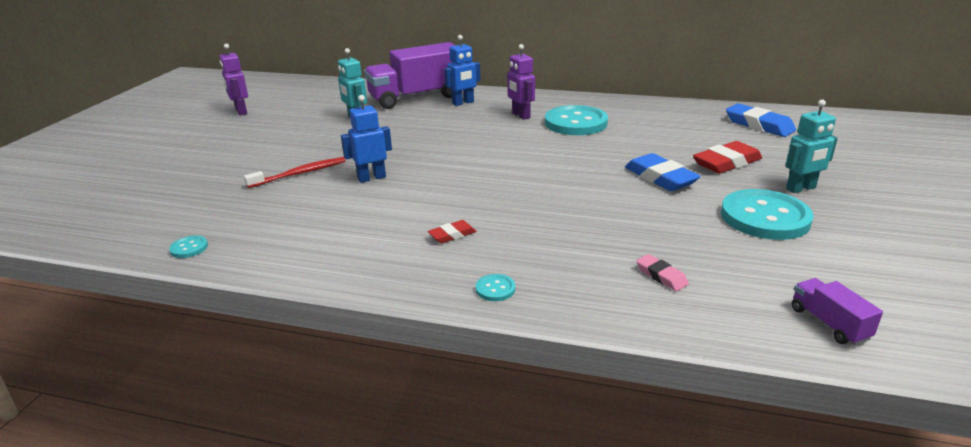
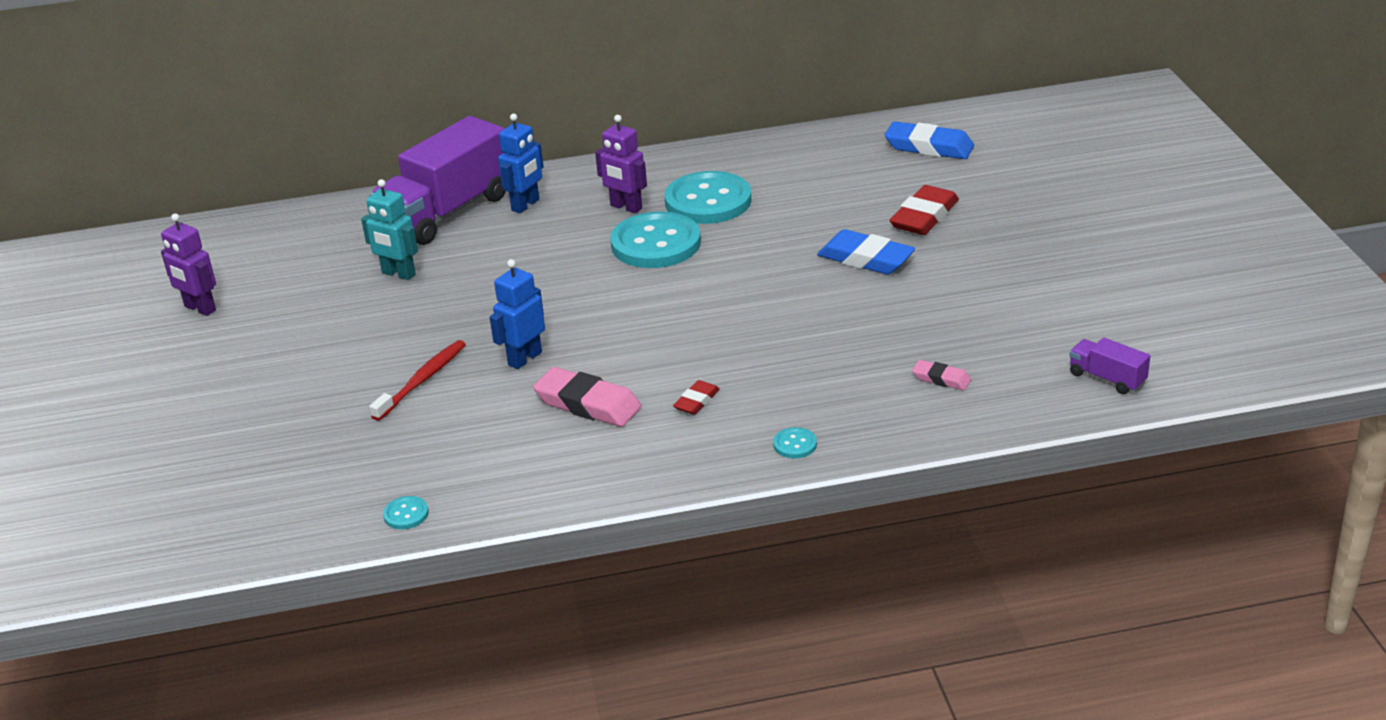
camera: 25 degrees left, 5 degrees up
(379, 215) = (588, 404): none -> pink eraser
(765, 217) = (1000, 280): turquoise button -> turquoise button (656, 243)
(801, 188) = (1017, 231): turquoise robot -> none

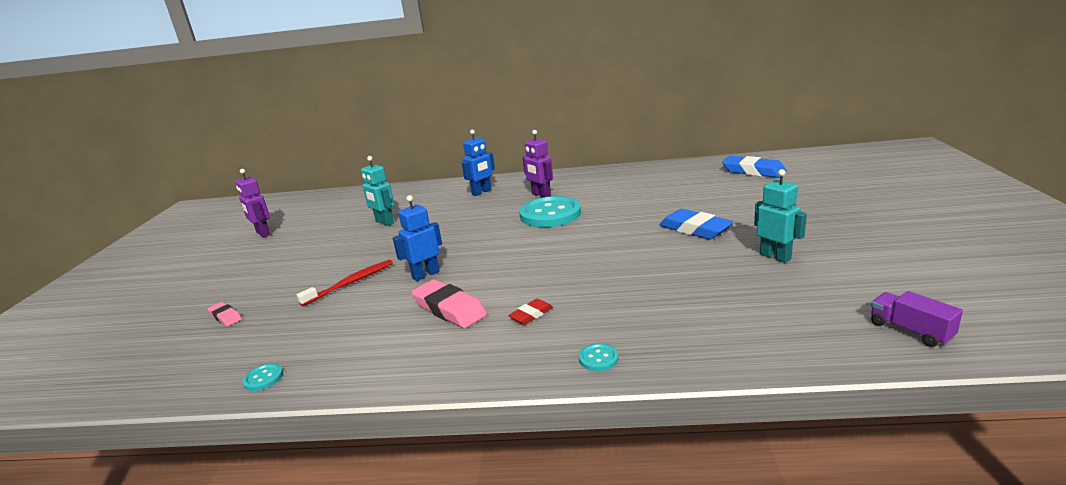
camera: 15 degrees right, 10 degrees down
(447, 212) = (435, 194): purple truck -> none
(708, 201) = (594, 194): turquoise button -> none
(924, 217) = (744, 207): red eraser -> none
(941, 379) = (744, 316): pink eraser -> pink eraser (225, 317)
(969, 295) = (775, 256): none -> turquoise robot

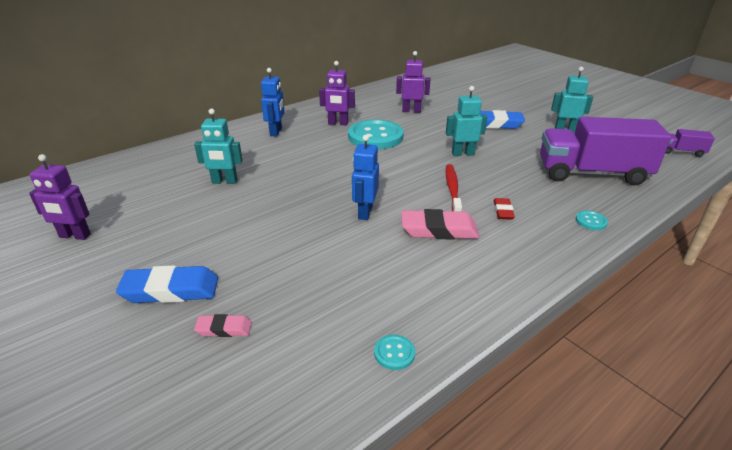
camera: 45 degrees left, 10 degrees up
(350, 283) = (305, 244): red toothbrush -> red toothbrush (452, 189)
(600, 250) = (462, 154): none -> turquoise robot
(630, 197) = (411, 111): none -> purple robot
(706, 313) = (592, 173): none -> purple truck
(753, 171) = (459, 78): blue eraser -> blue eraser (171, 290)

